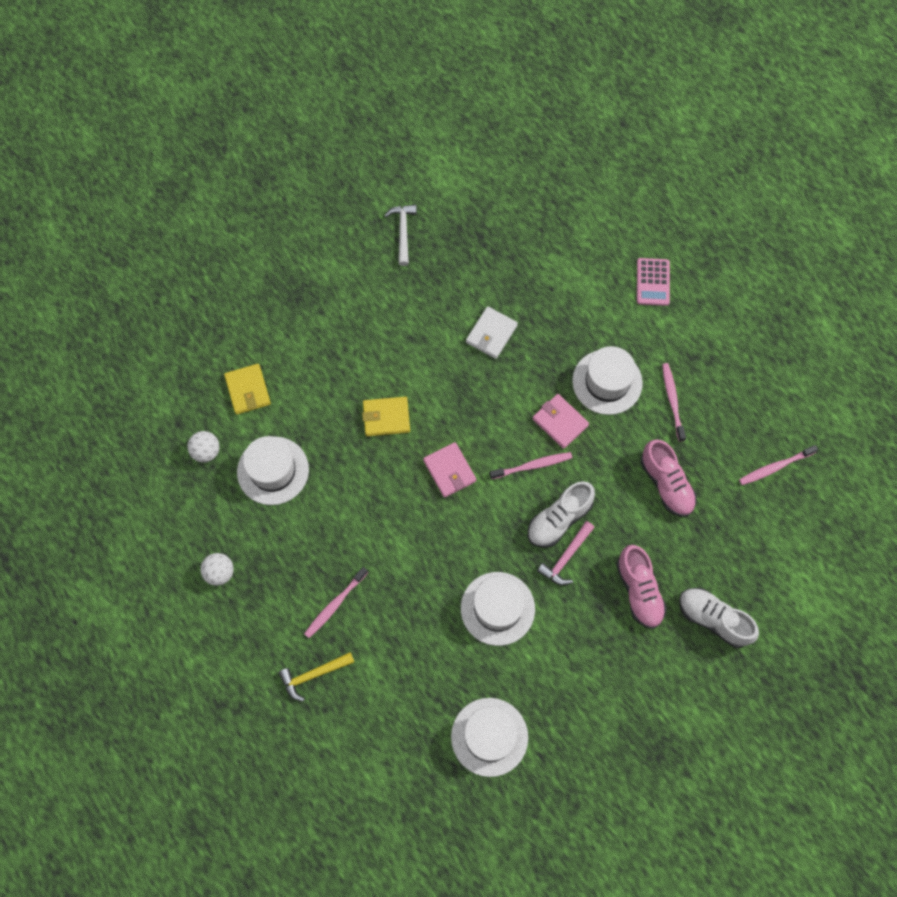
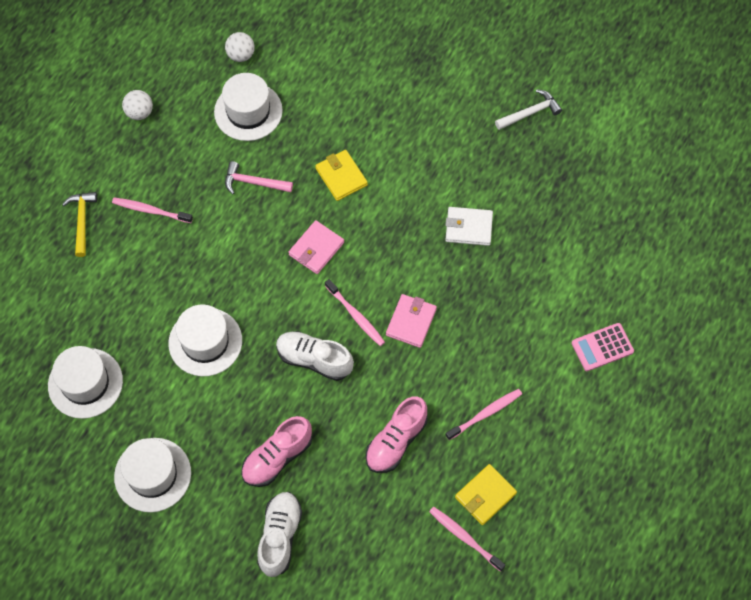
camera: 65 degrees right, 5 degrees down
(248, 390) = (311, 60): yellow wallet -> yellow wallet (485, 495)
(313, 675) = (82, 221): yellow hammer -> yellow hammer turned 45 degrees clockwise
(566, 558) = (280, 380): pink hammer -> pink hammer (253, 182)
(607, 382) = (473, 347): white hat -> white hat (152, 474)

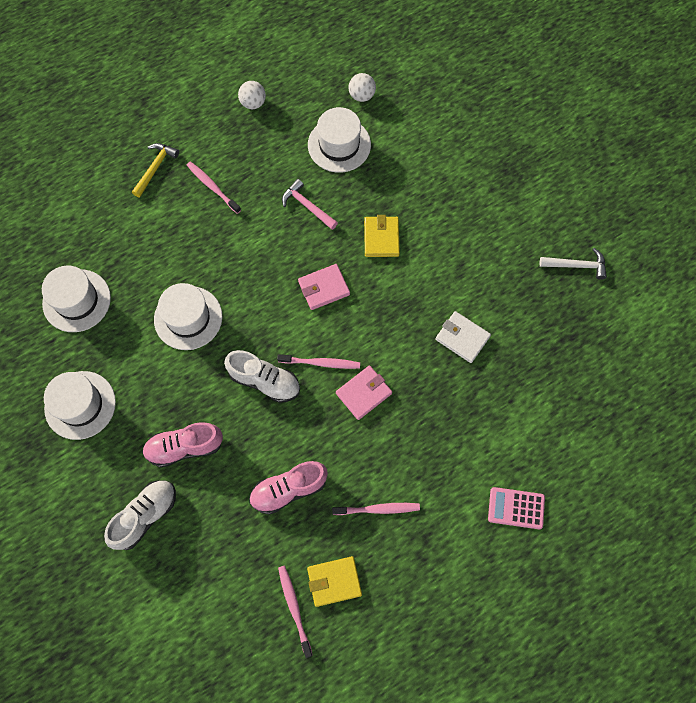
camera: 30 degrees right, 5 degrees up
(314, 359) = (265, 381): white shoe -> white shoe turned 150 degrees clockwise
(356, 316) = (321, 363): pink toothbrush -> pink toothbrush turned 75 degrees counterclockwise

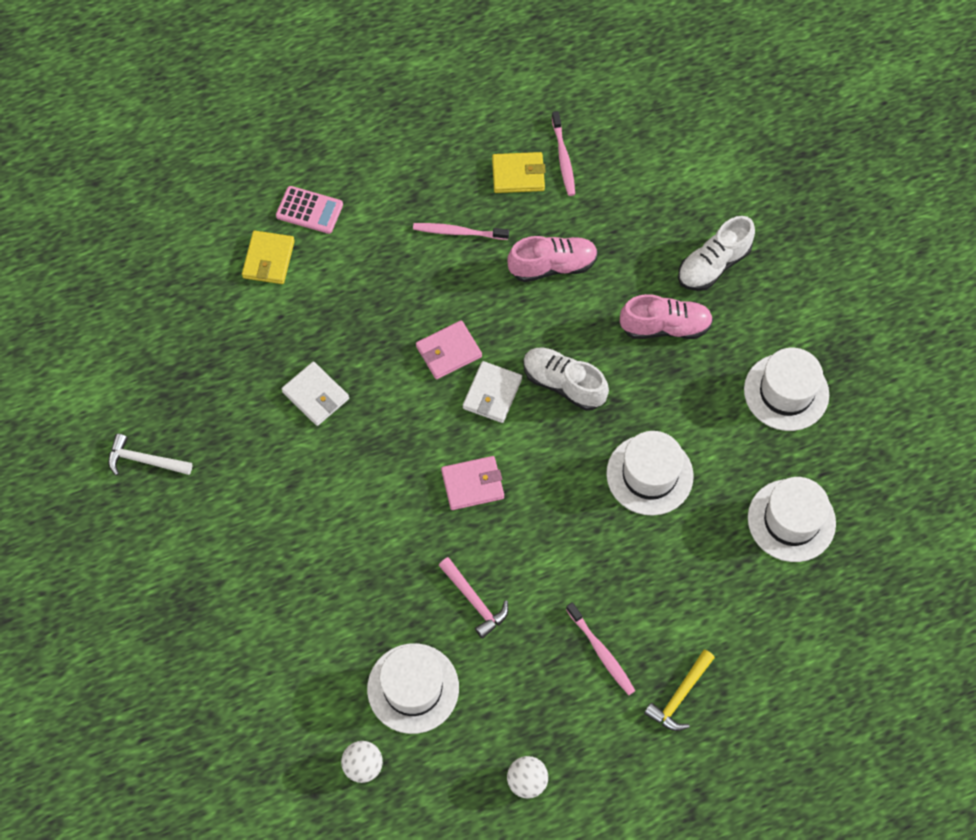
camera: 170 degrees left, 5 degrees down
(321, 363) = (492, 394): pink toothbrush -> white wallet
(381, 238) = (384, 539): yellow wallet -> yellow wallet (269, 259)

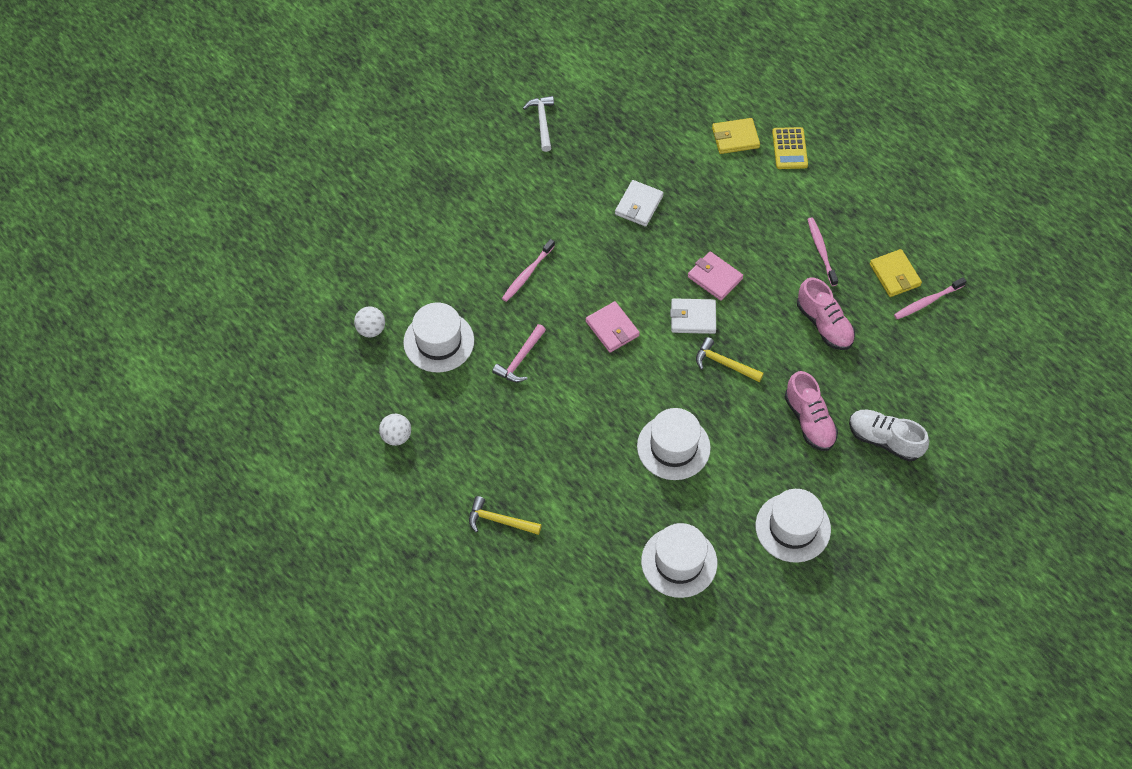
camera: 70 degrees right, 5 degrees down
(309, 210) = (789, 149): pink calculator -> yellow calculator
(563, 384) = (724, 363): white shoe -> yellow hammer
(601, 652) = (513, 456): pink toothbrush -> pink toothbrush (527, 274)

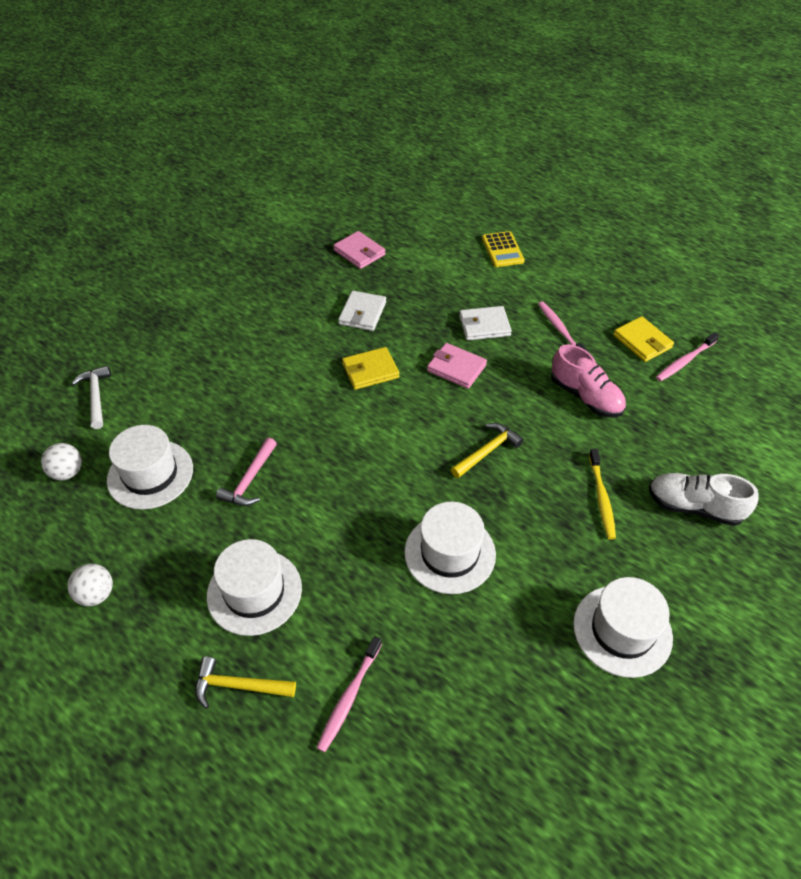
camera: 10 degrees left, 10 degrees down
(527, 274) = (250, 391): pink toothbrush -> pink toothbrush (349, 697)
(542, 122) = (253, 256): white hammer -> white hammer (96, 396)
(612, 329) = (353, 432): pink wallet -> pink wallet (359, 252)
(679, 562) = (489, 703): white hat -> white hat (254, 591)
(693, 318) = (442, 409): white wallet -> white wallet (484, 326)
(724, 363) = (487, 451): yellow hammer -> yellow hammer turned 120 degrees clockwise
(735, 138) = (447, 247): yellow wallet -> yellow wallet (370, 371)
(809, 420) = (601, 498): pink shoe -> yellow toothbrush

